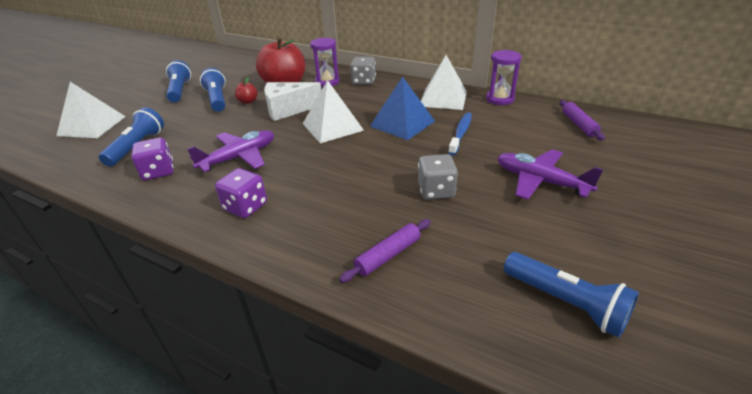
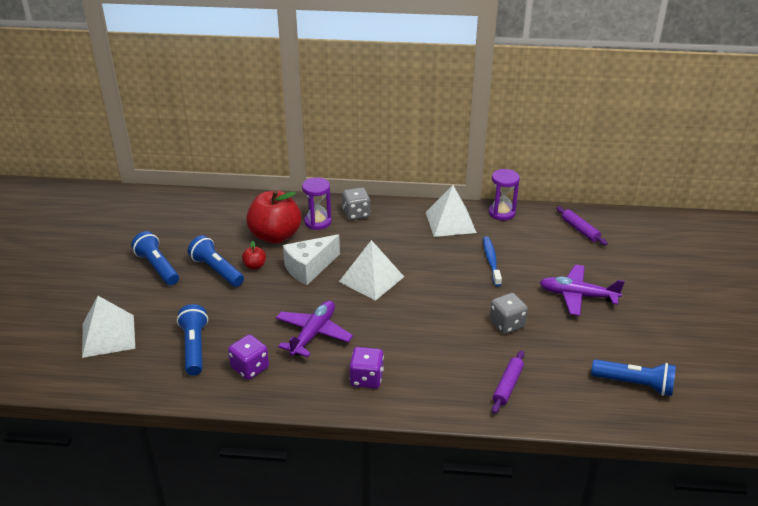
camera: 25 degrees left, 0 degrees up
(402, 123) = (433, 261): blue pyramid -> none

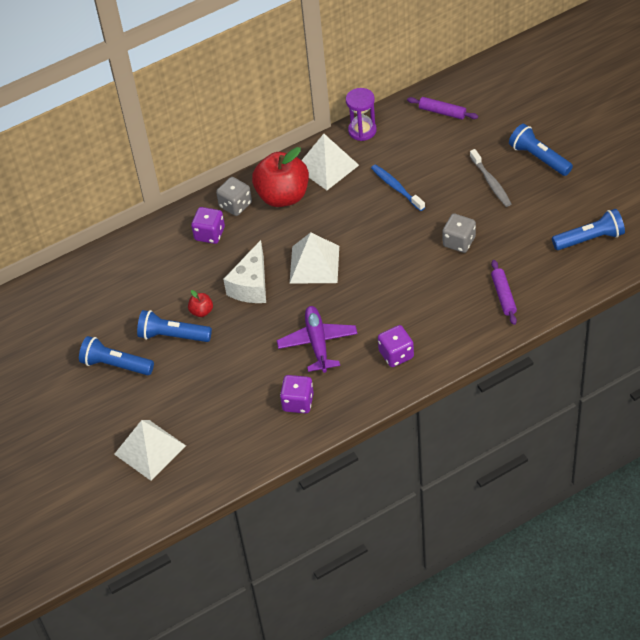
camera: 30 degrees left, 15 degrees up
(194, 347) = (234, 414): blue flashlight -> blue flashlight (539, 158)
(275, 236) = (187, 271): red apple -> red apple (283, 196)
(318, 222) = (209, 234): purple hourglass -> purple dice
(577, 295) = (491, 182): purple plane -> grey toothbrush

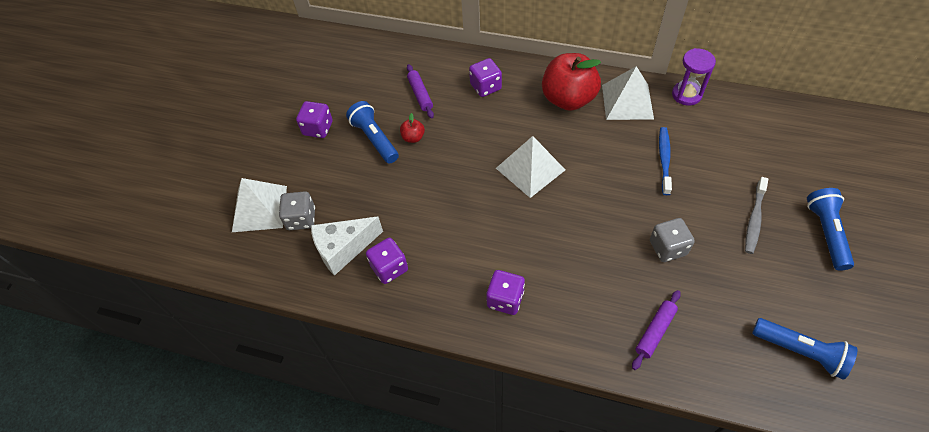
camera: 45 degrees right, 5 degrees up
(116, 365) = (318, 128): blue flashlight -> purple dice
(235, 205) = (527, 80): grey dice -> grey dice (301, 219)
(251, 285) = (468, 147): white cheese -> white cheese (343, 249)
(317, 343) = (459, 233): purple plane -> none
(442, 112) = (773, 128): purple rolling pin -> purple rolling pin (420, 95)

